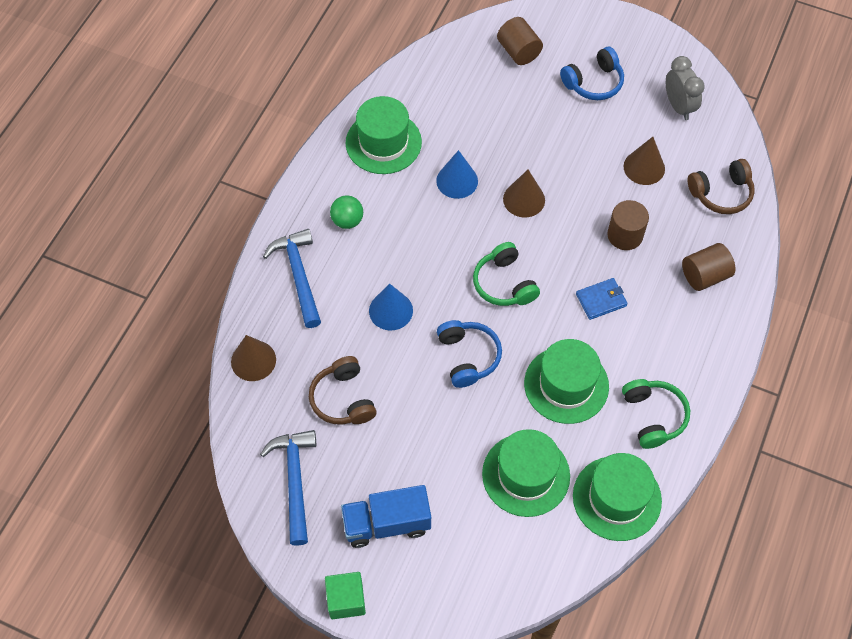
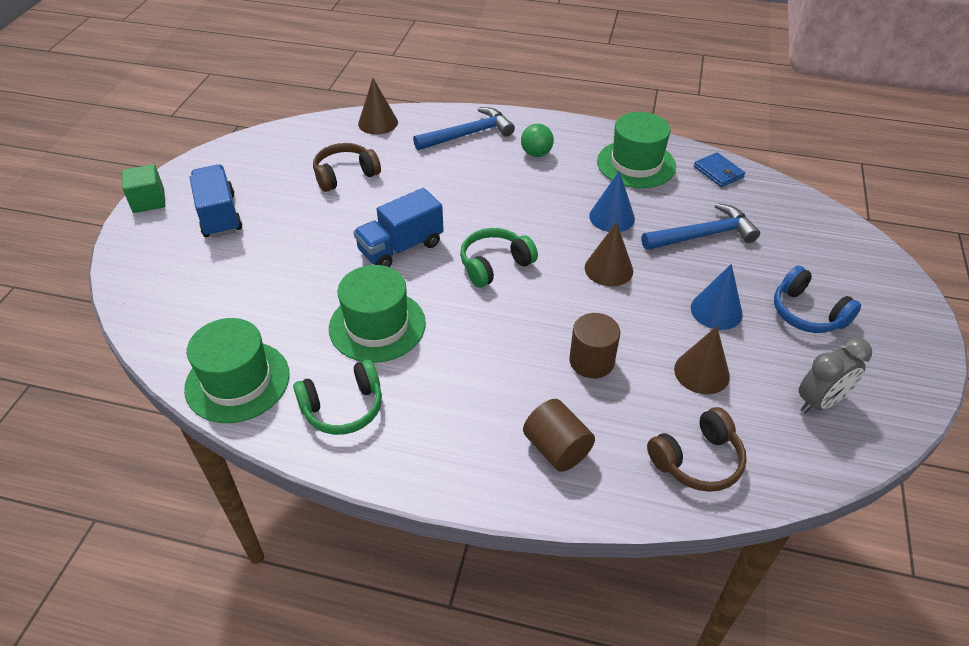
camera: 80 degrees right, 15 degrees down
(295, 481) = (263, 159): blue hammer -> blue hammer (703, 235)
(391, 310) = (444, 191): blue cone -> blue cone (716, 311)
(468, 357) = (401, 247): blue headphones -> blue truck
(518, 51) = (812, 245): brown cylinder -> none
(526, 475) = (267, 304): green hat -> none
(601, 300) = (493, 346): blue wallet -> blue wallet (718, 172)
(721, 193) = (697, 460): brown headphones -> brown headphones turned 90 degrees counterclockwise

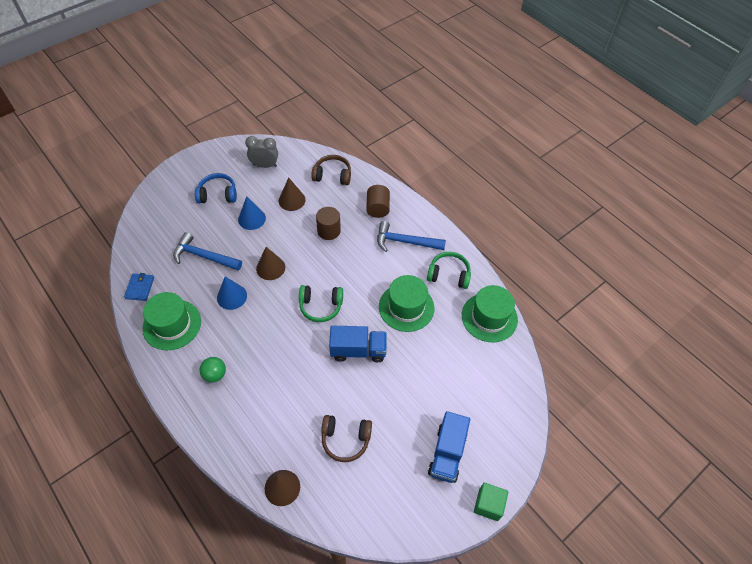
camera: 145 degrees left, 10 degrees up
(468, 134) = (236, 426): blue hammer -> blue hammer (405, 242)
(807, 313) = (218, 194): blue headphones -> blue headphones turned 90 degrees counterclockwise

